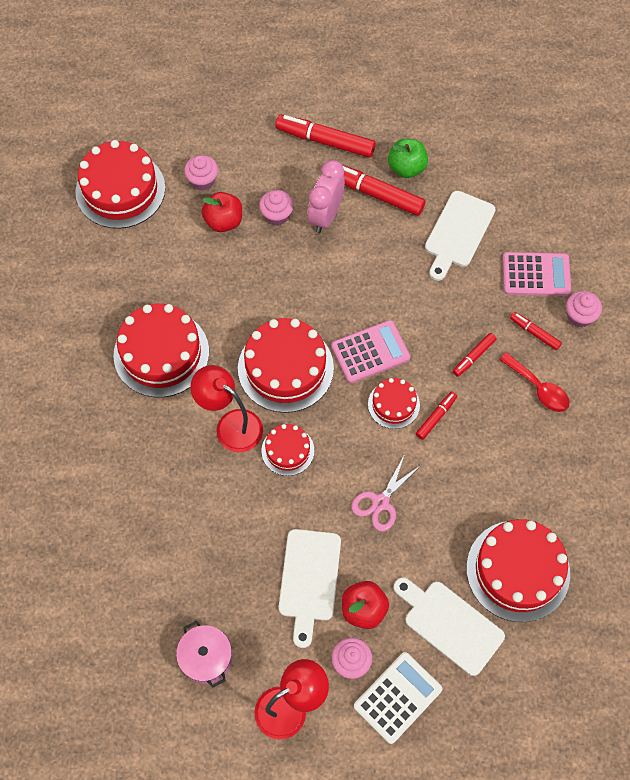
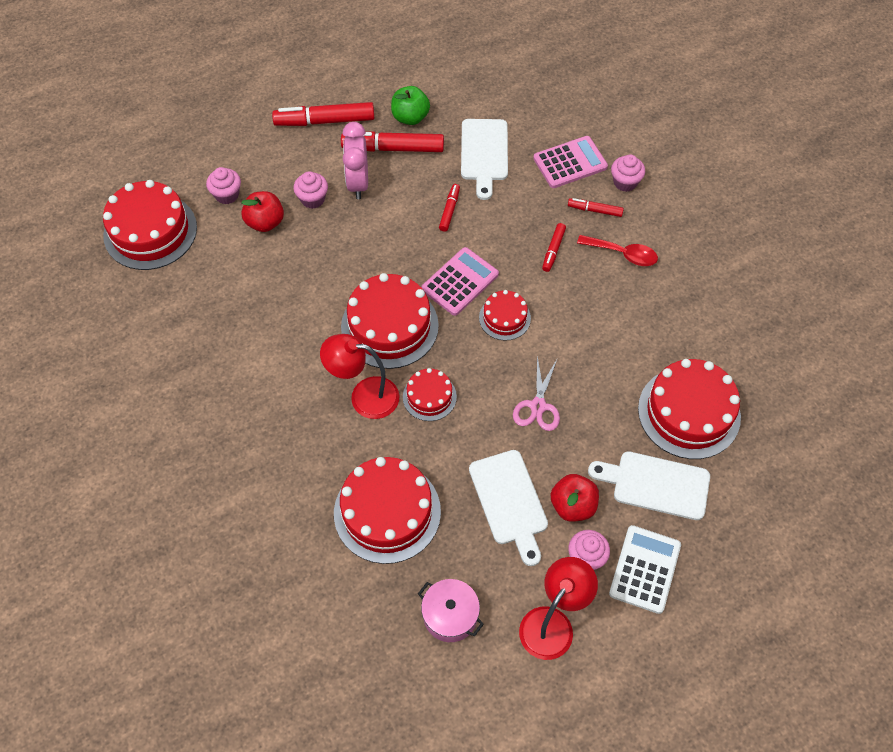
camera: 25 degrees left, 5 degrees down
(161, 353) = (264, 360): red cake -> red cake (387, 512)
(436, 417) = (548, 313): red marker -> red marker (449, 210)

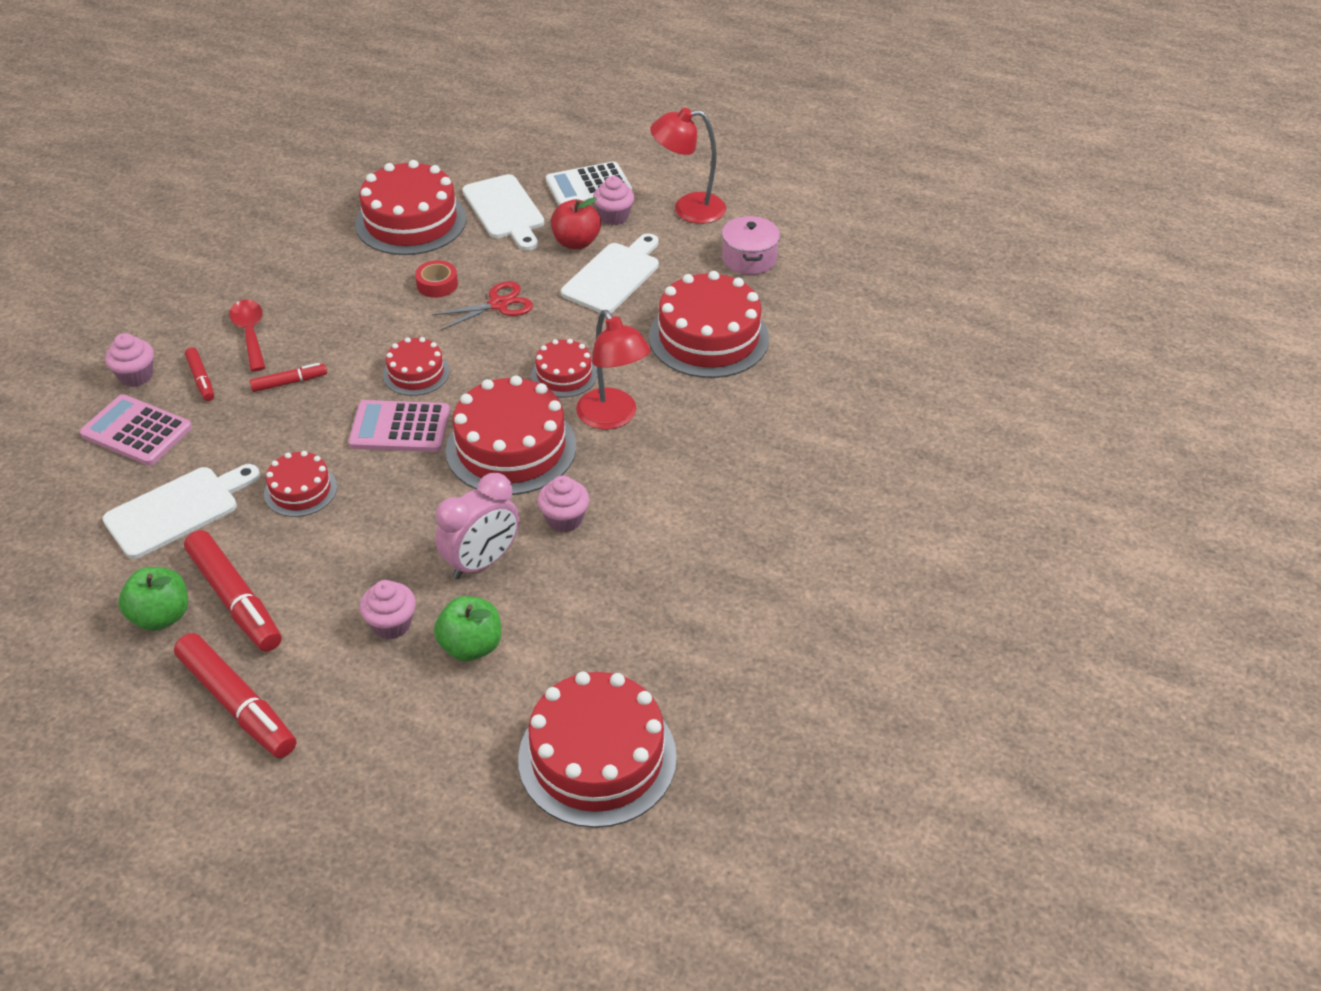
camera: 130 degrees left, 15 degrees down
(227, 195) = (462, 719): pink cupcake -> pink cupcake (564, 519)
(265, 222) = (471, 646): red apple -> green apple
(358, 183) = (326, 597): pink clock -> pink clock (482, 562)
(449, 210) = (300, 490): red marker -> red cake
(538, 406) = (498, 304): pink scissors -> red scissors
(592, 383) = (437, 284): none -> red tape

